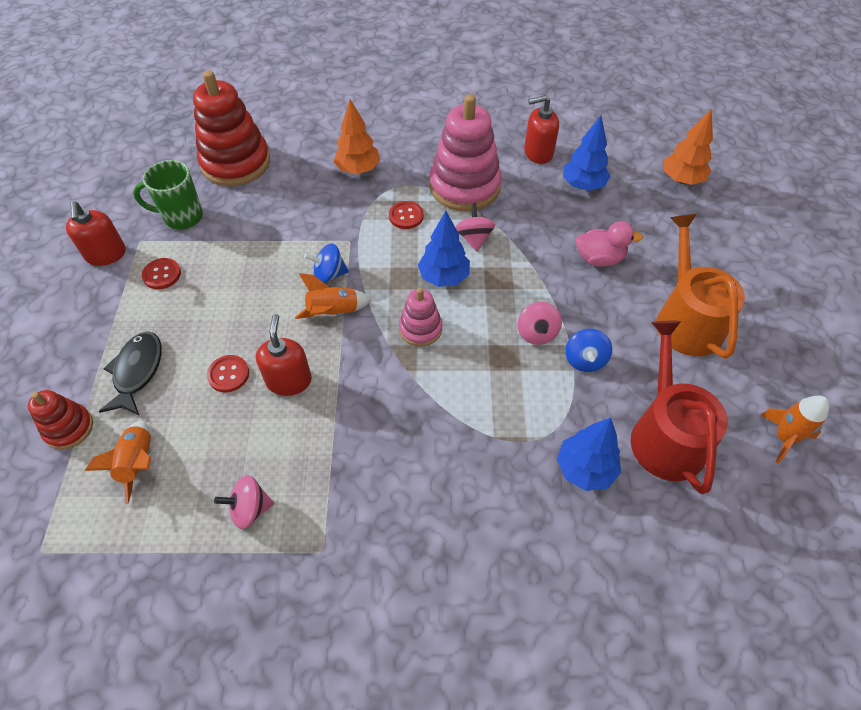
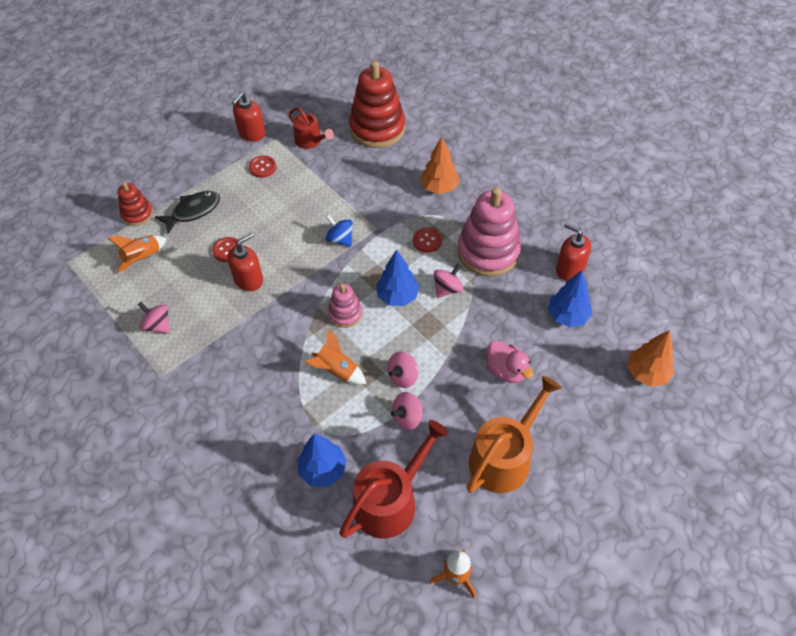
camera: 50 degrees right, 0 degrees up
(182, 217) = (310, 141): green mug -> red watering can
(333, 312) = (314, 263): orange rocket -> orange rocket (337, 371)
(585, 360) = (407, 417): blue spinning top -> pink spinning top

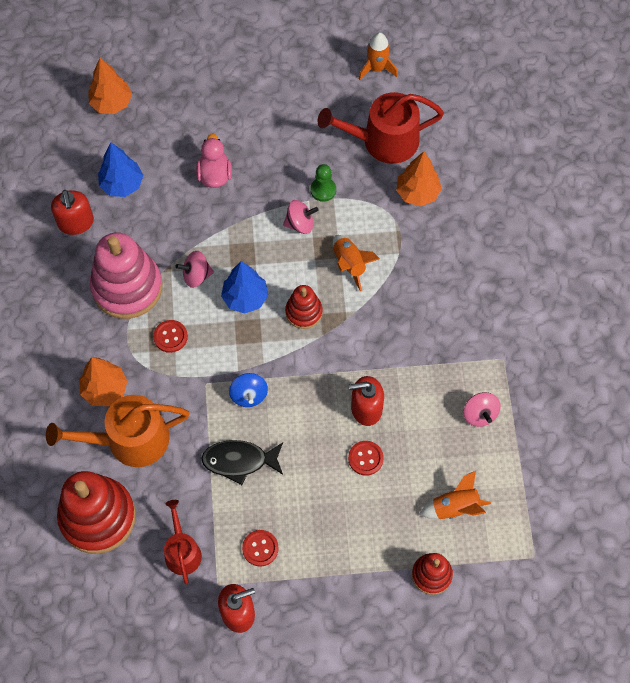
camera: 145 degrees left, 10 degrees up
(193, 211) = (371, 536): black fish -> black fish (239, 461)
(323, 470) = (417, 193): blue tree -> orange tree
(345, 313) = (304, 312): pink stacking toy -> red stacking toy
(407, 417) = (323, 190): pink spinning top -> green pawn
(504, 457) = (276, 116): orange watering can -> orange watering can (129, 440)

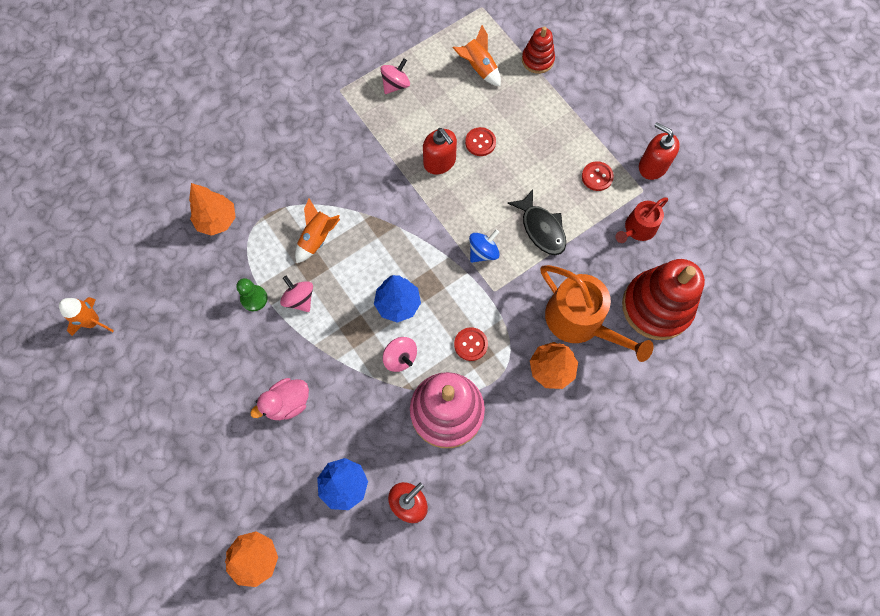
camera: 120 degrees left, 5 degrees up
(304, 312) = (383, 250): red stacking toy -> none
(383, 141) = (175, 275): red watering can -> none

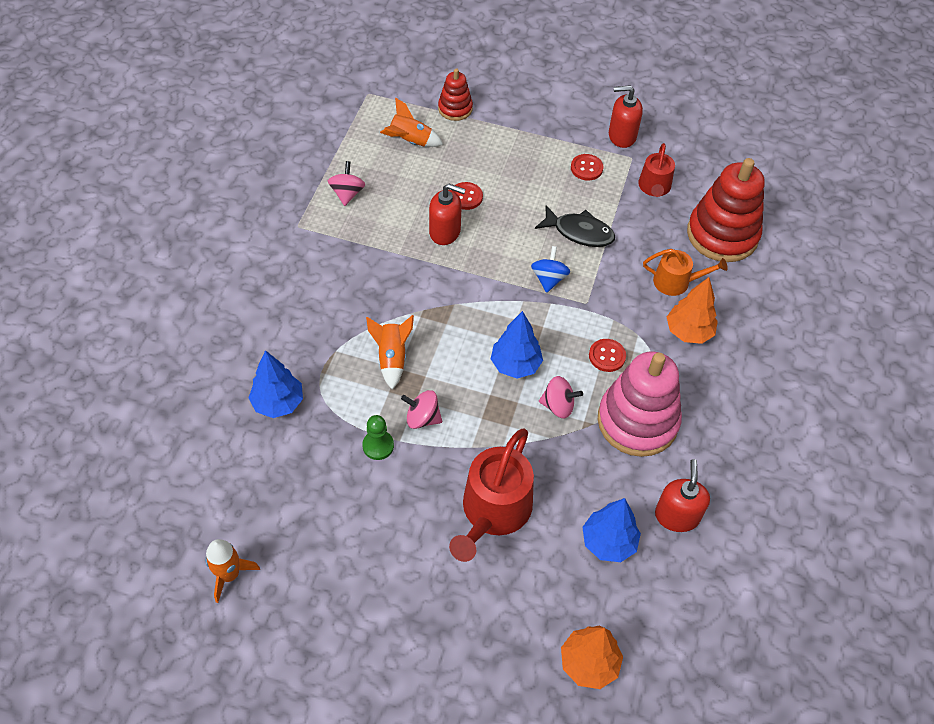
camera: 40 degrees left, 15 degrees down
(217, 220) = (278, 403): orange tree -> blue tree
(287, 403) = (493, 511): pink duck -> red watering can
(580, 321) = (676, 282): orange watering can -> orange watering can, size x0.58

